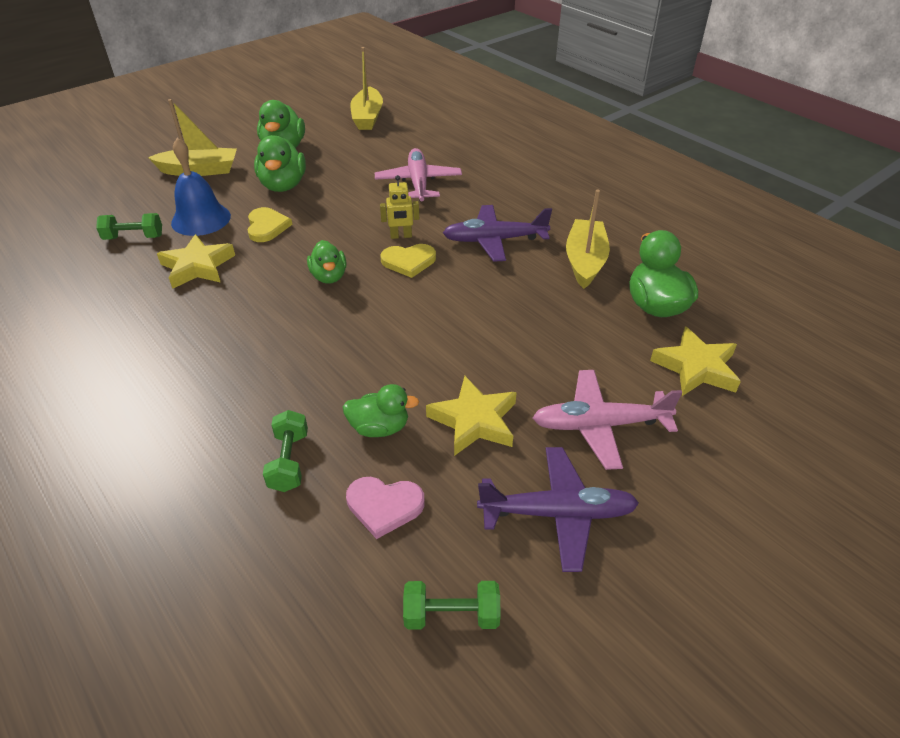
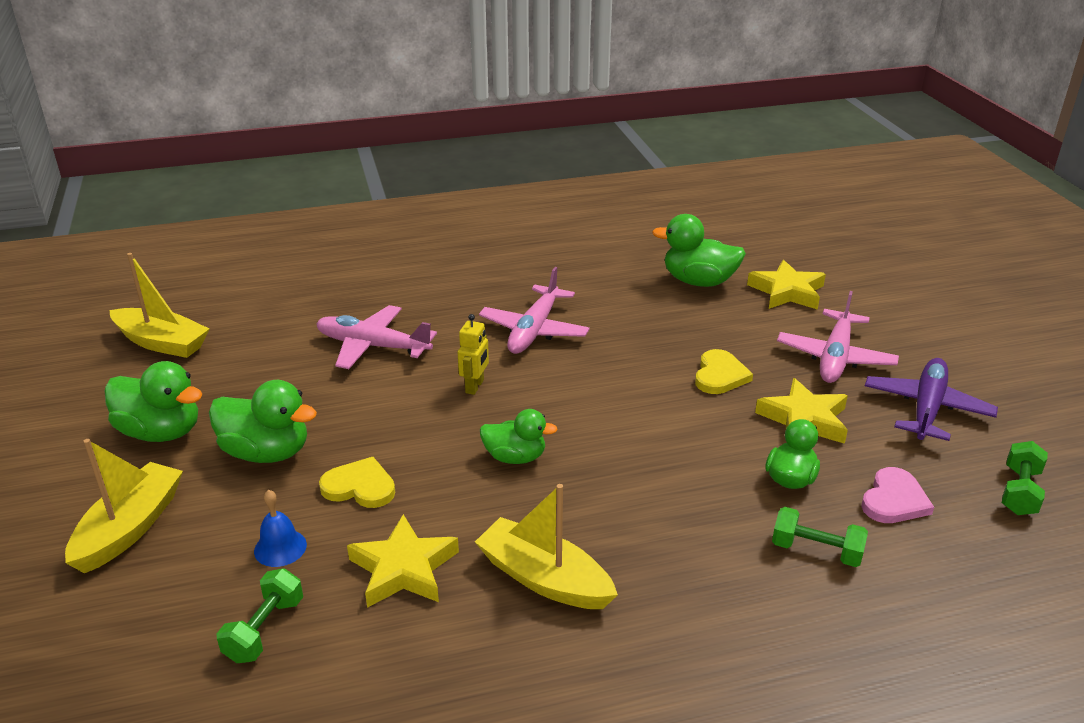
camera: 65 degrees left, 10 degrees down
(201, 219) = (280, 547): blue bell -> blue bell, size x0.56
(408, 261) = (529, 394): yellow heart -> yellow heart (720, 375)
(494, 240) = (534, 330): purple plane -> pink plane
(585, 261) = (609, 293): yellow boat -> yellow boat (544, 578)

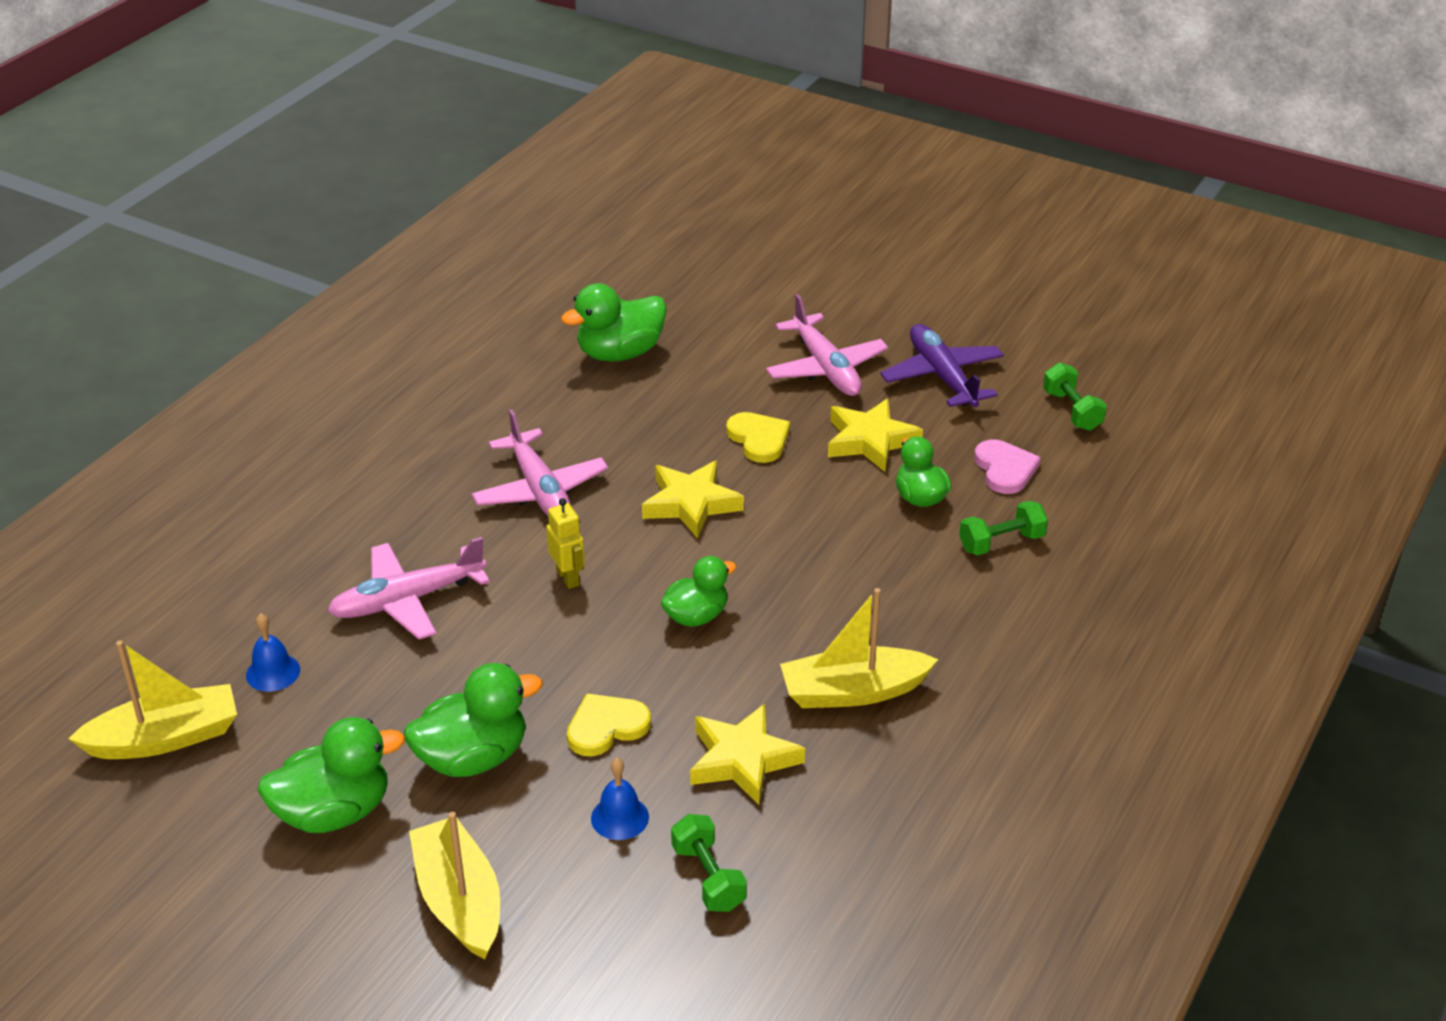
camera: 45 degrees left, 5 degrees up
(255, 342) = (273, 672): none -> blue bell
(787, 292) = (710, 322): yellow star -> yellow star (691, 504)

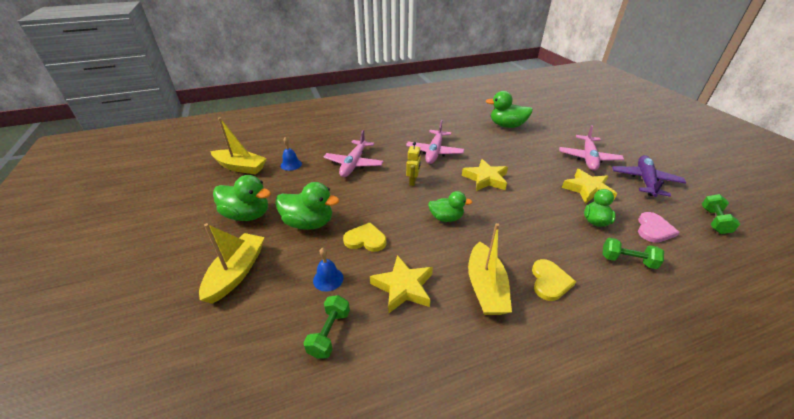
camera: 40 degrees right, 0 degrees up
(408, 600) = (354, 164): pink plane -> pink plane turned 90 degrees counterclockwise
(759, 439) = (536, 169): yellow heart -> yellow heart (549, 281)
(853, 691) = (485, 287): yellow boat -> yellow boat turned 120 degrees counterclockwise

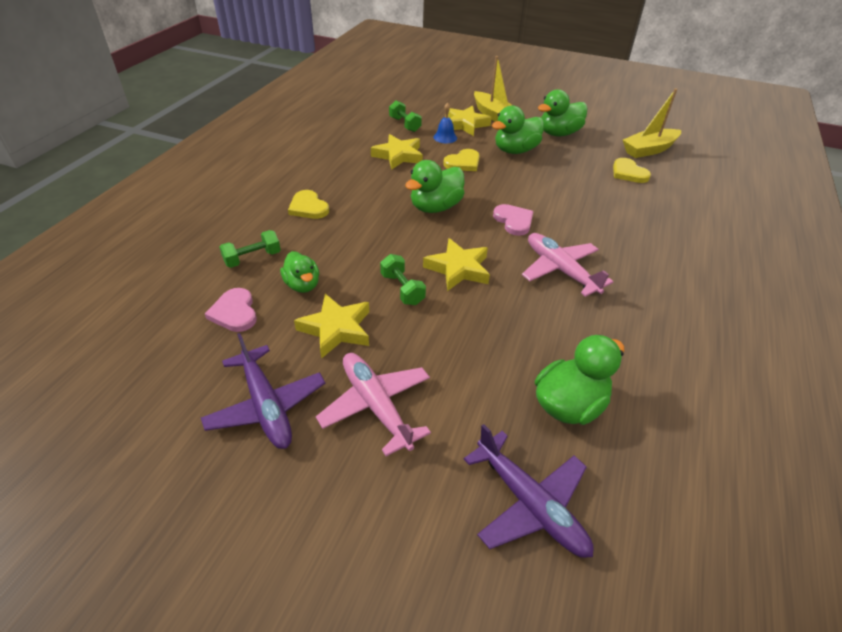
camera: 130 degrees right, 5 degrees up
(280, 282) = (465, 124): none -> yellow star
(291, 164) = (628, 173): blue bell -> yellow heart
(354, 164) = (591, 205): pink plane -> none
(413, 181) = (513, 221): yellow robot -> pink heart
(446, 218) = (435, 207): green duck -> green duck, size x1.53
(485, 287) = (349, 181): yellow boat -> none
(552, 120) = (530, 503): none -> purple plane
(714, 221) = (156, 375): green dumbbell -> green dumbbell (402, 289)

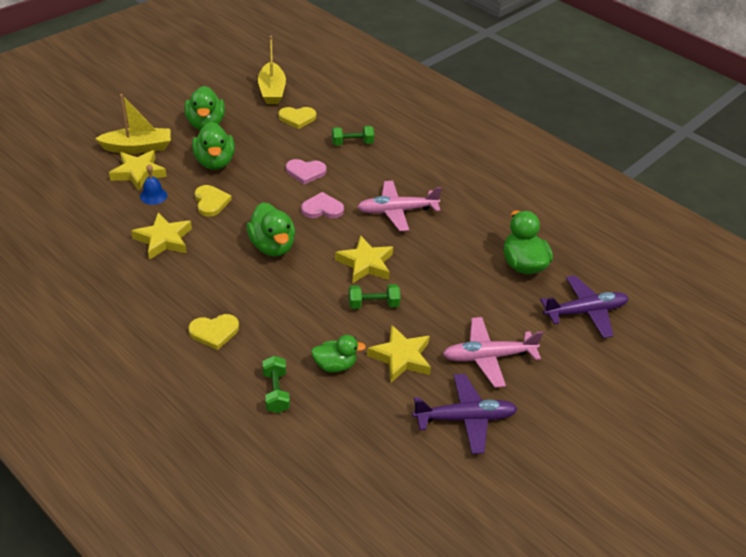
camera: 70 degrees left, 0 degrees up
(234, 312) = (348, 419): pink heart -> pink heart (305, 172)
(404, 124) = (102, 214): green dumbbell -> green dumbbell (352, 143)

